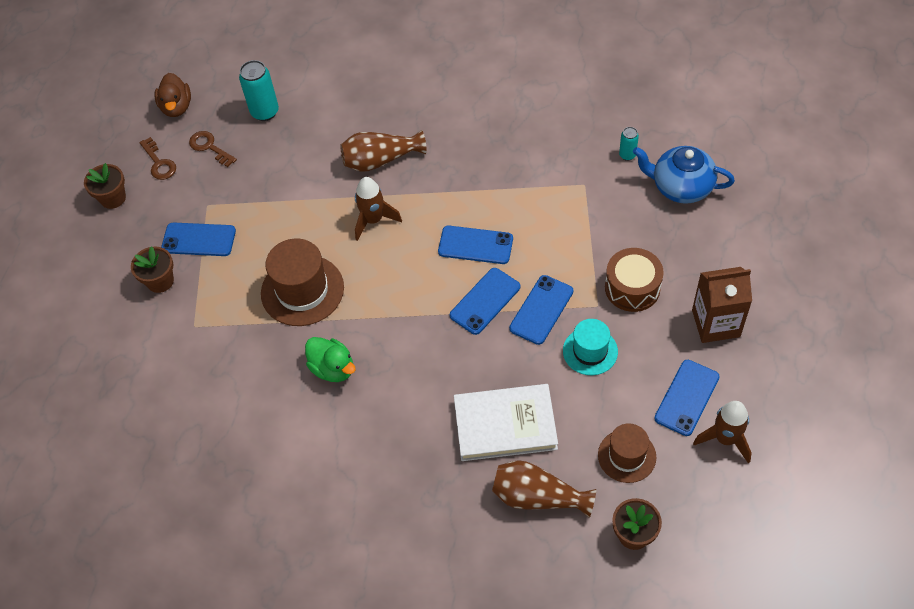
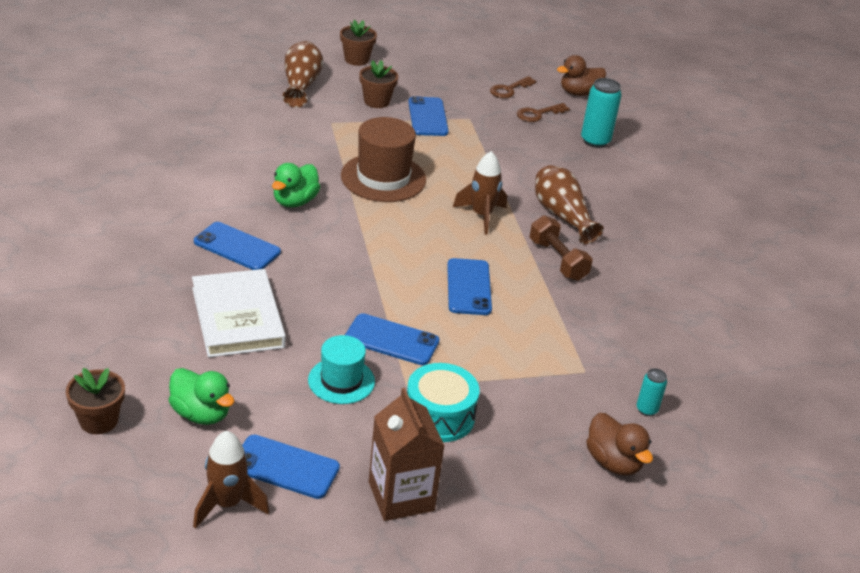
camera: 70 degrees right, 20 degrees down
(113, 198) = (461, 71): brown flower pot -> brown flower pot (356, 59)
(209, 147) = (538, 114): brown key -> brown key turned 150 degrees counterclockwise
(444, 175) = (557, 260): none -> brown dumbbell
(485, 301) = (395, 297): blue phone -> blue phone (237, 247)
(538, 497) = (148, 344): brown vase -> brown vase (301, 85)
(627, 456) = (201, 414): brown hat -> green duck
(632, 288) = (439, 416): brown drum -> turquoise drum
(681, 187) = (613, 462): blue teapot -> brown duck

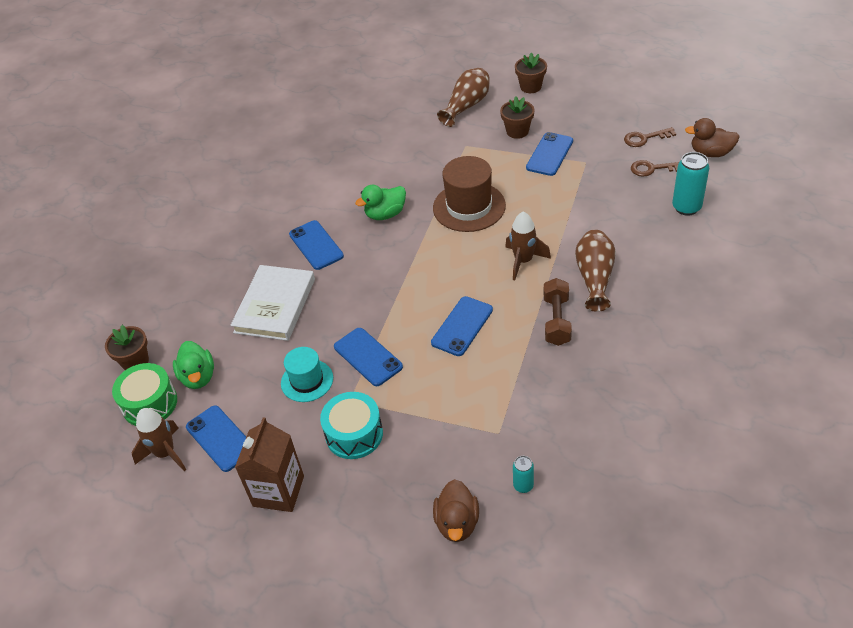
camera: 40 degrees right, 10 degrees up
(159, 459) = (150, 404): none -> green drum

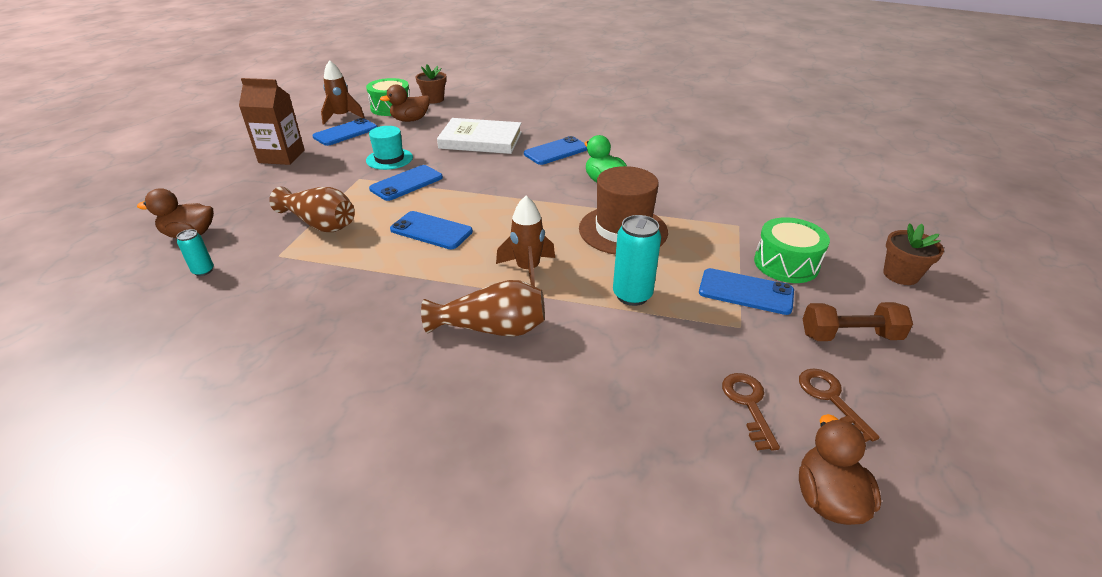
camera: 80 degrees right, 10 degrees down
(198, 377) = (410, 120): green duck -> brown duck
(354, 434) = (320, 182): turquoise drum -> none
(466, 106) = (821, 223): brown vase -> brown vase (320, 224)
(517, 131) = (786, 264): brown flower pot -> green drum
(556, 320) = (422, 295): brown dumbbell -> brown dumbbell (850, 336)
(686, 207) = (653, 443): turquoise can -> turquoise can (632, 295)

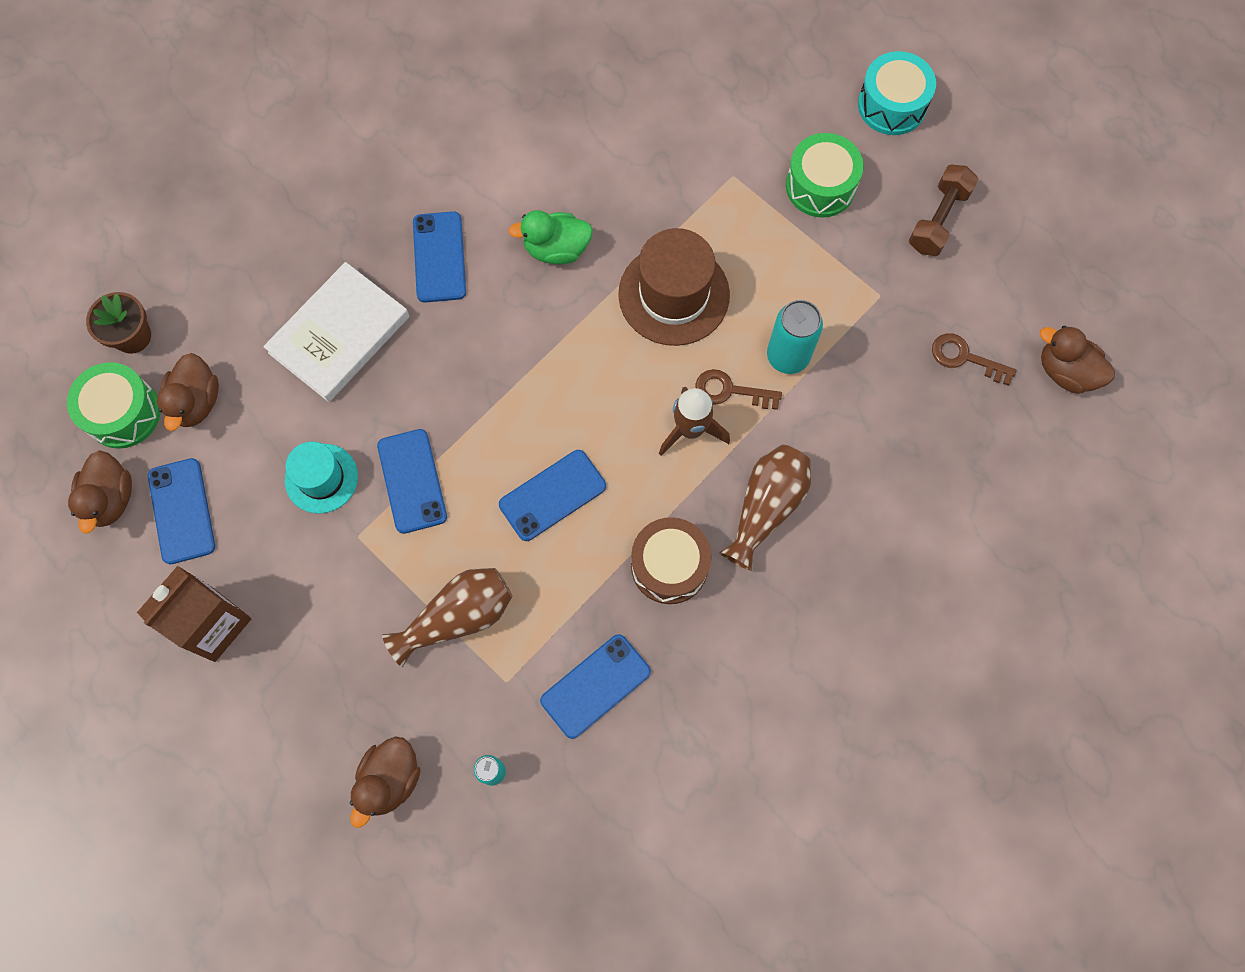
camera: 60 degrees left, 35 degrees up
(342, 117) = (111, 499): brown rocket -> brown duck
(408, 296) = (669, 566): none -> brown drum
(745, 292) = (839, 254): blue phone -> blue phone (595, 686)
(830, 399) = (991, 294): brown key -> brown key (730, 391)
(900, 275) = (892, 105): brown flower pot -> turquoise drum

